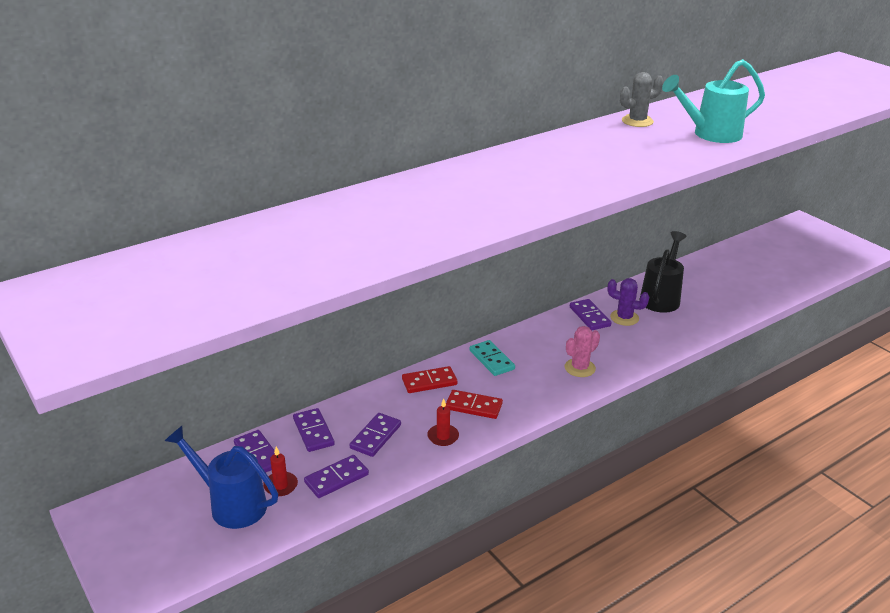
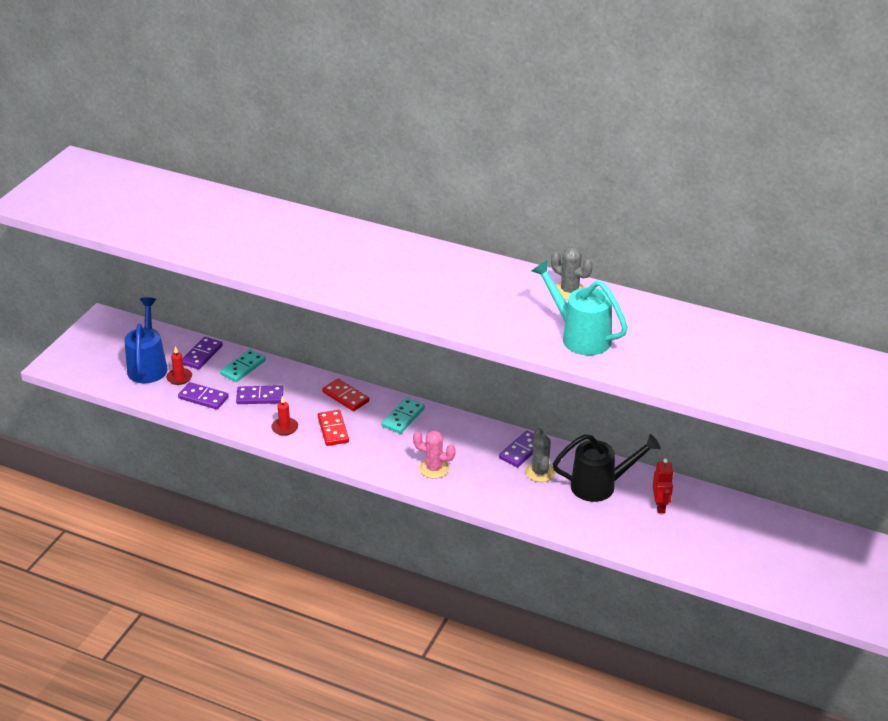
camera: 60 degrees right, 5 degrees up
(313, 432) = (243, 367): purple domino -> turquoise domino
(624, 318) = (540, 472): purple cactus -> grey cactus
(703, 282) = (660, 506): none -> red robot

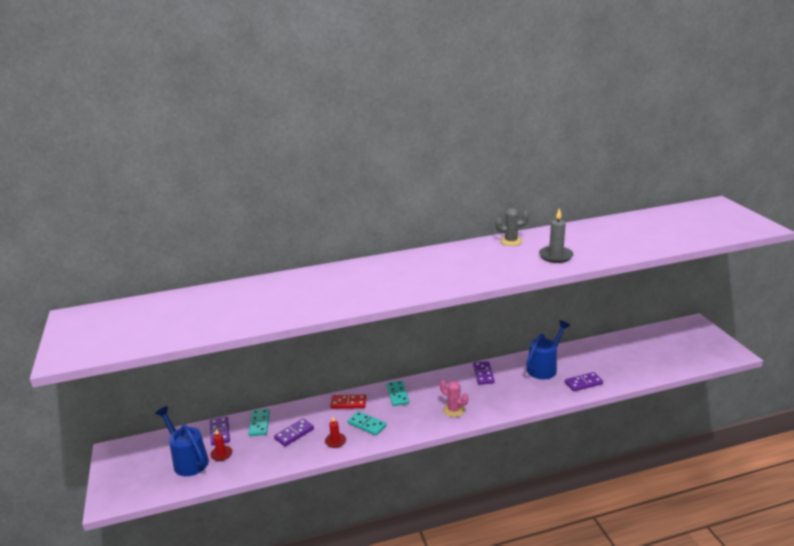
camera: 40 degrees left, 10 degrees down
(203, 398) = (256, 456): purple domino -> purple domino (583, 383)
(333, 430) = (367, 425): red domino -> turquoise domino
(434, 468) = (454, 410): pink cactus -> pink cactus turned 60 degrees clockwise
(540, 472) = (508, 379): grey cactus -> none
(580, 337) = (555, 256): turquoise watering can -> grey candle
(600, 486) = (544, 368): black watering can -> blue watering can
(660, 506) = (583, 360): red robot -> none

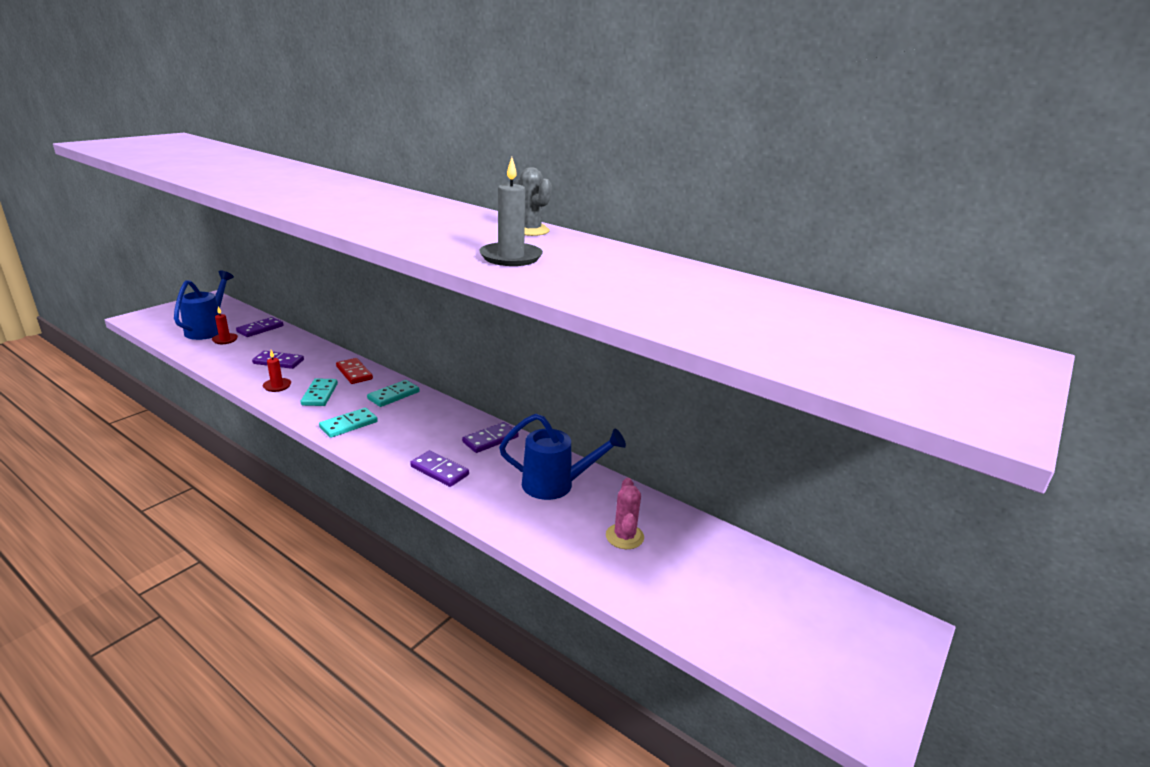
camera: 50 degrees right, 0 degrees up
(259, 424) = (285, 341): turquoise domino -> turquoise domino (348, 425)
(454, 410) = (389, 440): pink cactus -> pink cactus (624, 536)
(583, 383) = (550, 533): purple domino -> purple domino (439, 471)

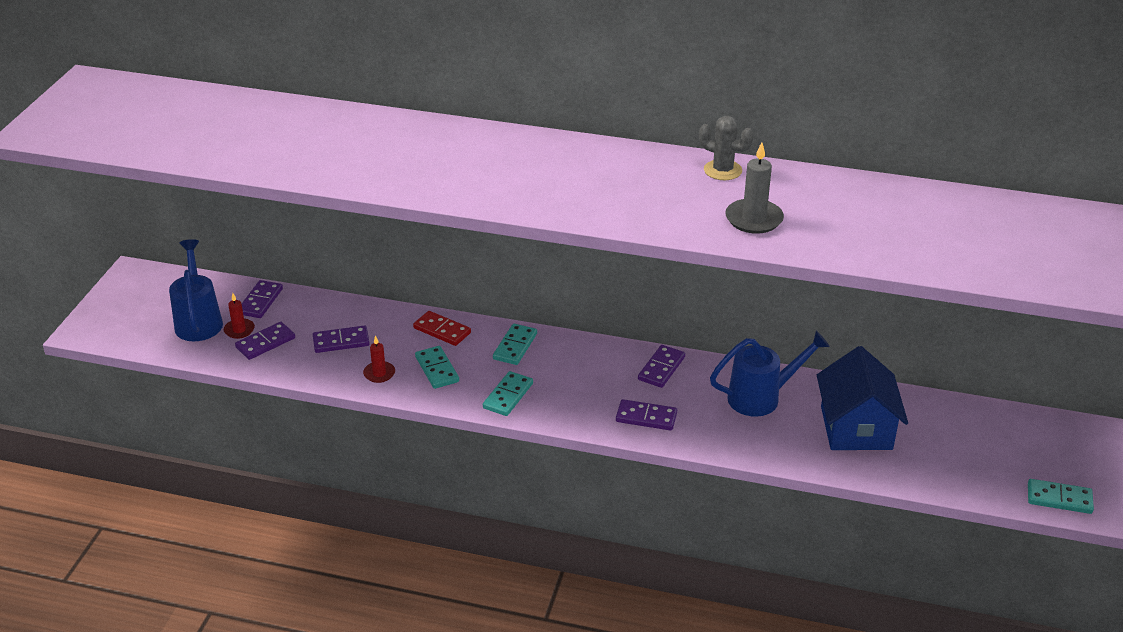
camera: 20 degrees left, 10 degrees up
(230, 350) = (265, 343): none -> purple domino
(624, 536) = (856, 428): pink cactus -> blue house
(810, 685) = (1059, 498): none -> turquoise domino

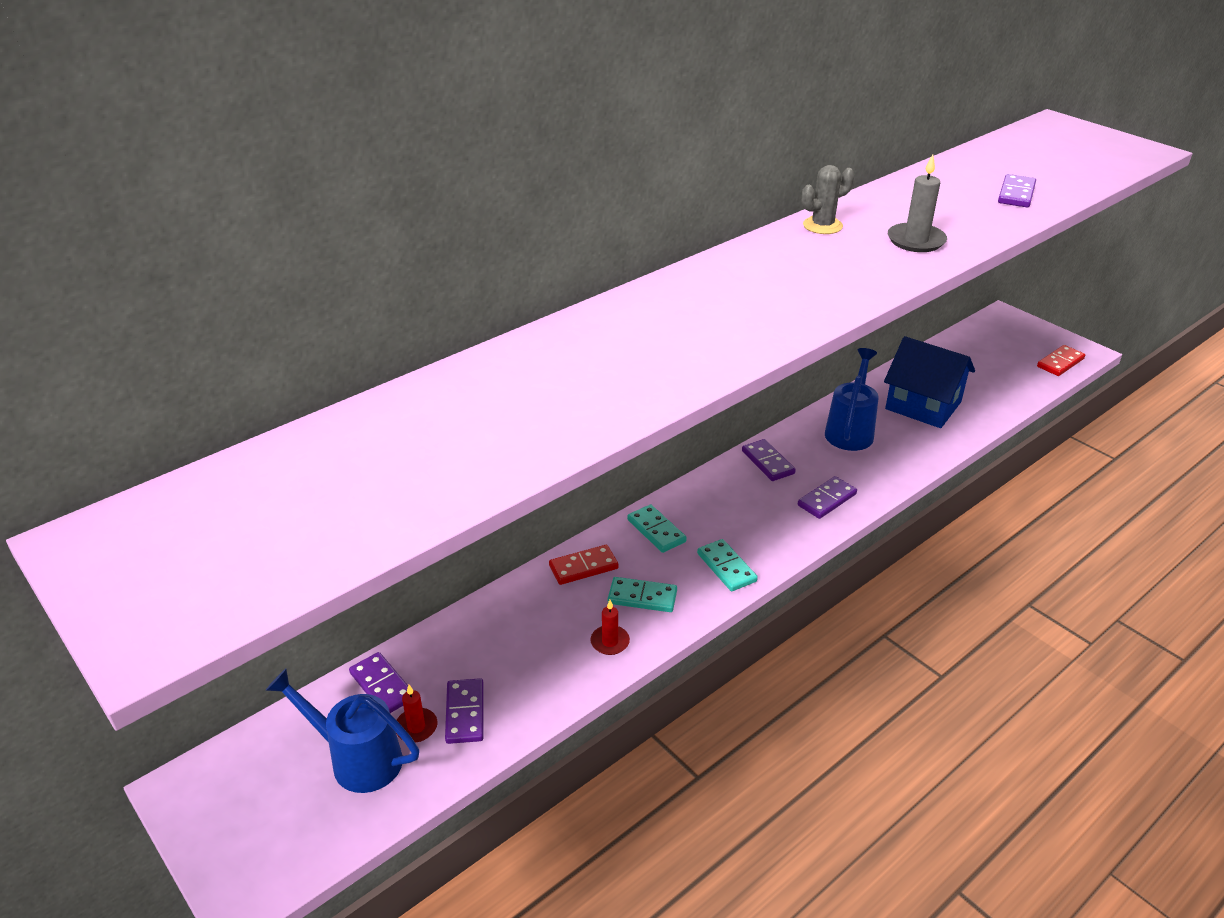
camera: 55 degrees left, 0 degrees up
(341, 342) = (526, 649): purple domino -> purple domino (1016, 194)
(1059, 498) = (1060, 363): turquoise domino -> red domino

